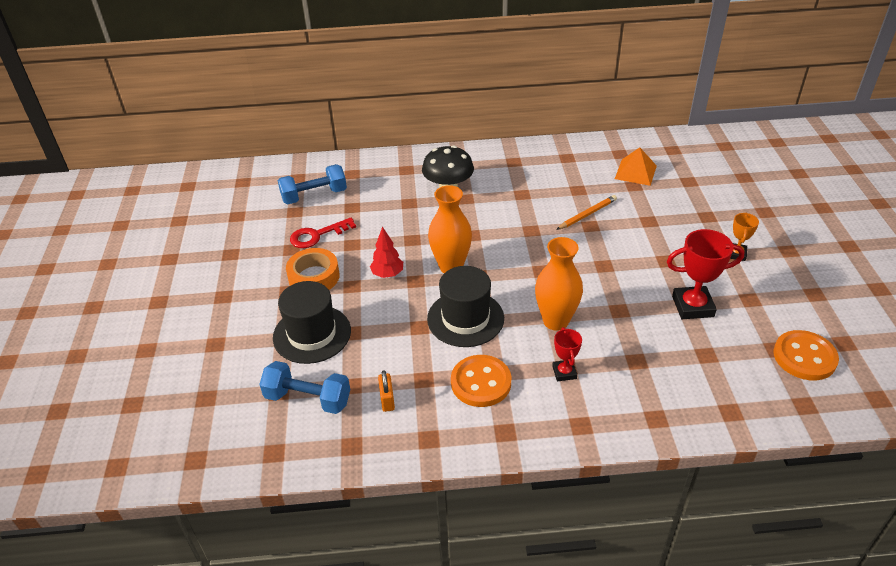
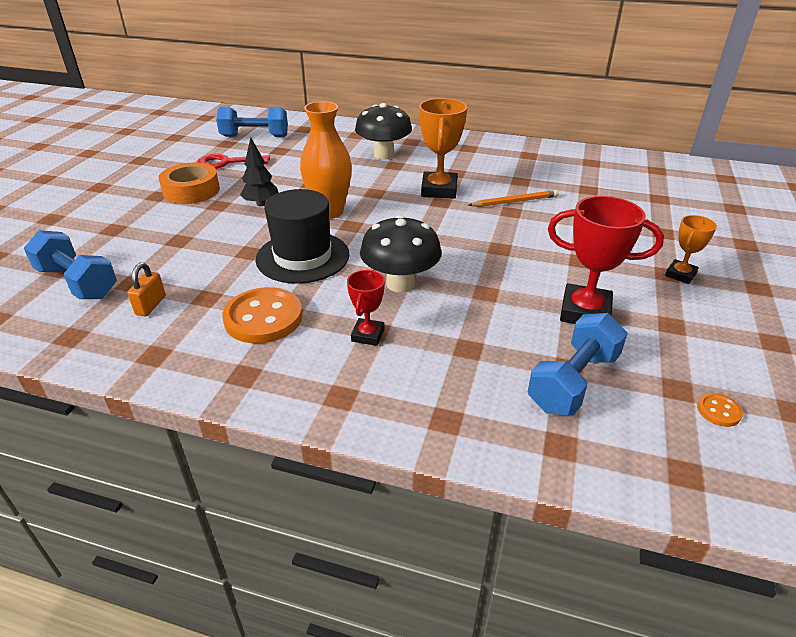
camera: 20 degrees right, 5 degrees down
(312, 334) = (141, 232): black hat -> none
(387, 274) = (261, 204): red tree -> black tree
(521, 218) = (439, 190): none -> orange trophy
(555, 321) = (400, 284): orange vase -> black mushroom
(635, 172) = (599, 179): orange pyramid -> none
(714, 364) = (573, 381): none -> blue dumbbell
(804, 357) = (718, 411): orange button -> orange button, size x0.44

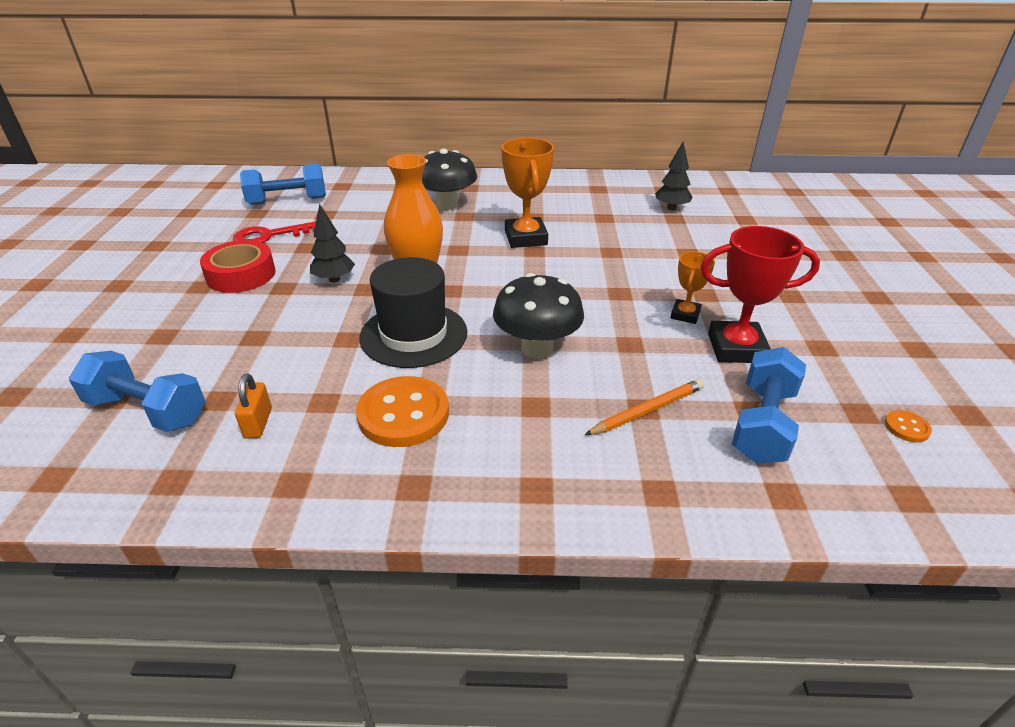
camera: 15 degrees left, 0 degrees up
(191, 191) = (241, 275): orange tape -> red tape
(368, 335) = (531, 413): red trophy -> none
(515, 202) = (610, 240): orange pencil -> orange pencil (647, 410)
(590, 180) = (671, 208): none -> black tree
(680, 274) = (803, 294): orange trophy -> orange trophy (685, 315)

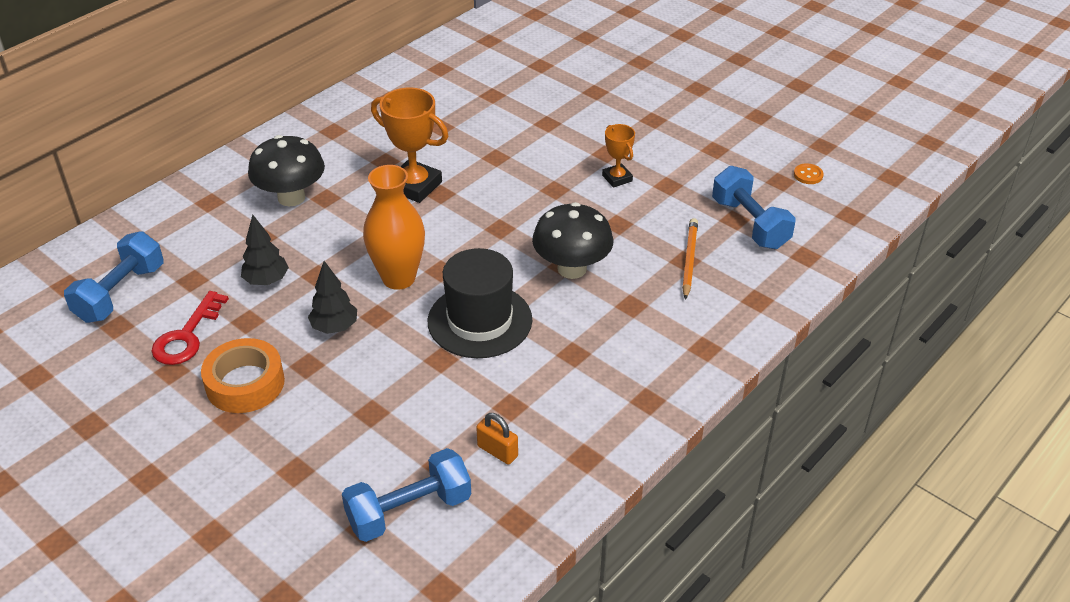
camera: 50 degrees left, 5 degrees up
(241, 275) = (245, 383): red tape -> orange tape
(403, 414) = (570, 371): orange button -> none
(671, 208) = (475, 85): black tree -> black tree (266, 281)
(736, 348) = (676, 183): red trophy -> none

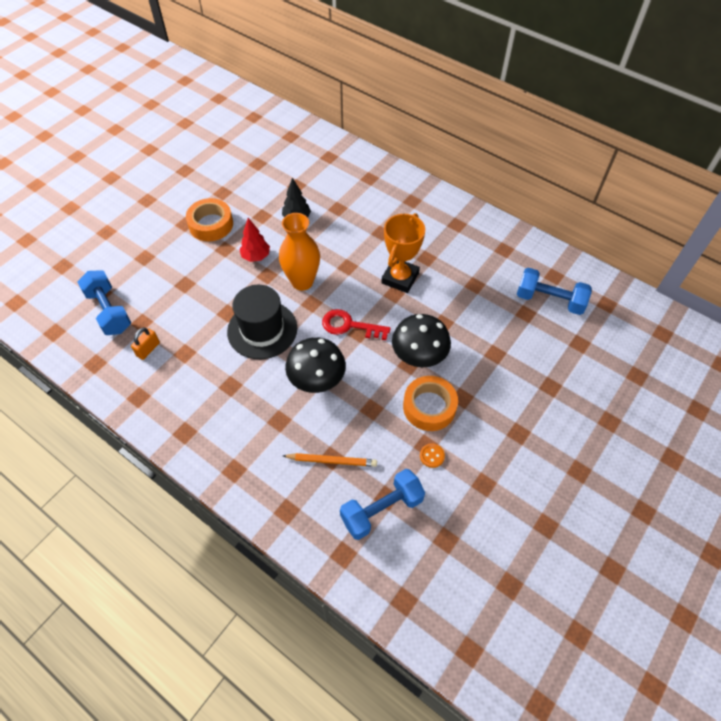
camera: 85 degrees right, 15 degrees up
(120, 293) = (284, 158): blue dumbbell -> blue dumbbell (549, 300)
(187, 336) = (249, 193): red key -> red key (349, 325)
(291, 197) = (378, 215): black mushroom -> black mushroom (419, 356)
(335, 327) = (256, 256): black tree -> red tree
(617, 178) = (429, 407): orange trophy -> orange tape
(808, 175) = (459, 566): orange button -> orange button (432, 456)

